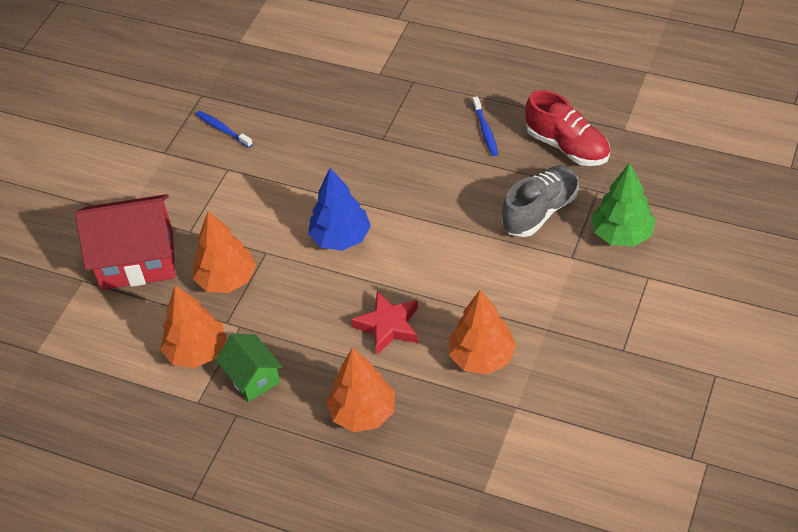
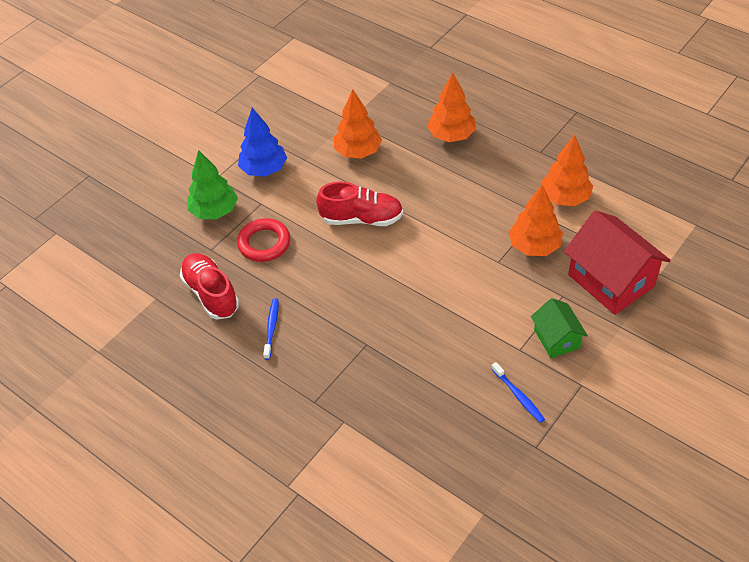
camera: 165 degrees left, 0 degrees up
(137, 260) = (611, 280): red house -> red house turned 45 degrees clockwise
(252, 378) = (525, 172): green house -> green house (556, 339)
(341, 238) = (432, 259): blue tree -> blue tree (264, 169)
(388, 326) = (416, 185): red star -> none
(439, 266) = (361, 219): none -> red shoe
(540, 211) = (264, 243): grey shoe -> red ring

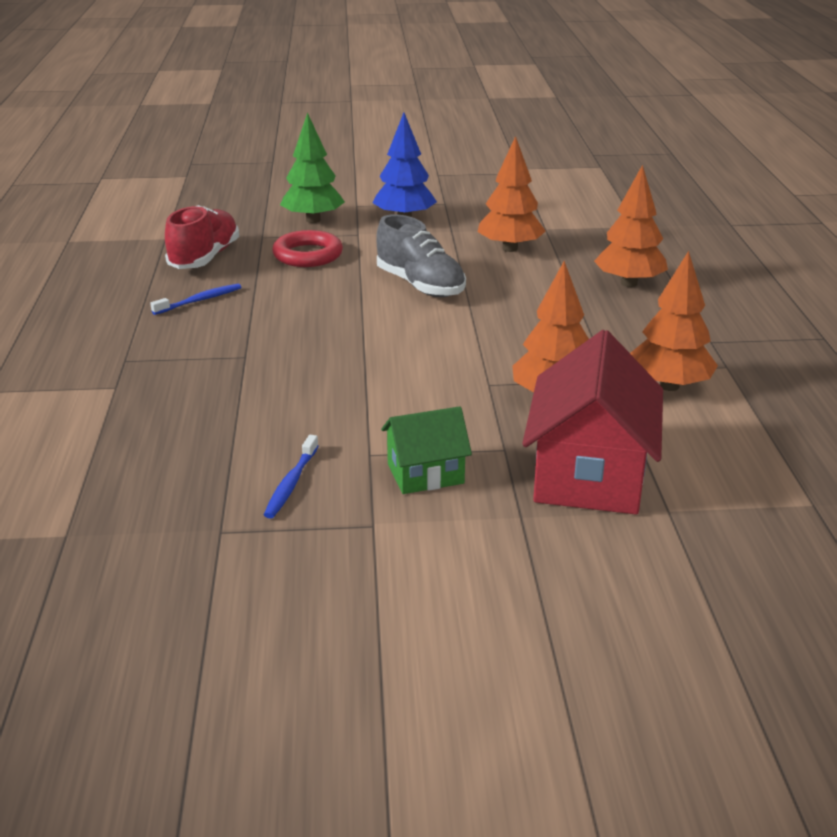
camera: 45 degrees right, 20 degrees down
(361, 219) = (420, 285): red shoe -> grey shoe
(556, 339) = (425, 473): green house -> green house turned 45 degrees clockwise

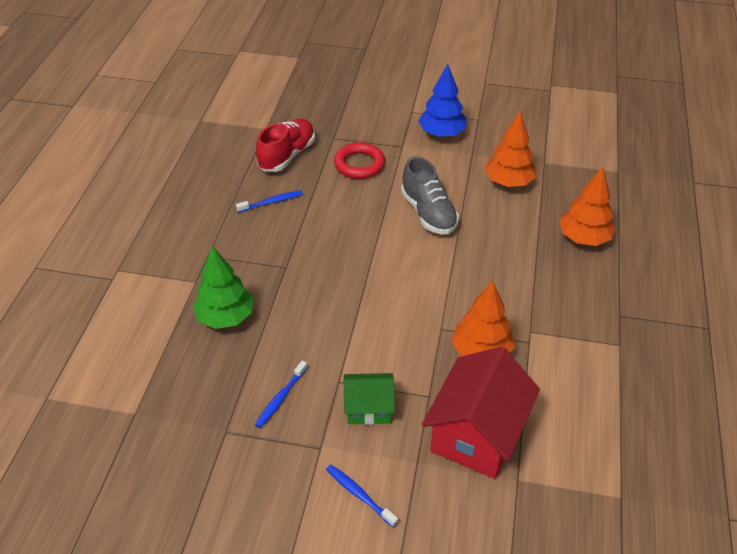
camera: 15 degrees right, 15 degrees up
(313, 220) = (375, 124): green tree -> green tree (225, 317)
(453, 564) = (359, 495): none -> blue toothbrush
(669, 386) = (568, 356): orange tree -> none

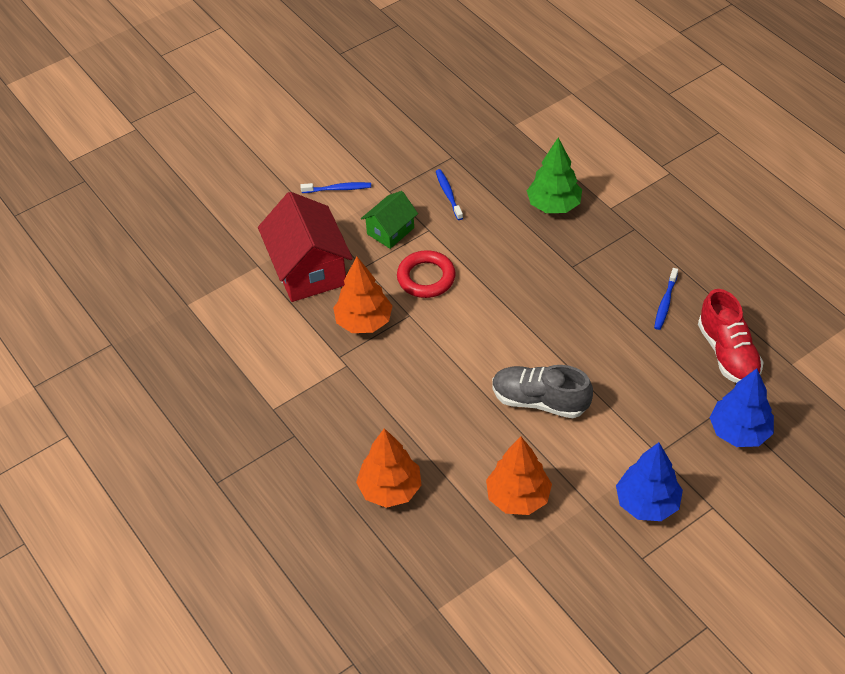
camera: 135 degrees right, 5 degrees up
(346, 125) = (739, 432): none -> blue tree
(359, 164) = (660, 399): red ring -> red ring (426, 278)

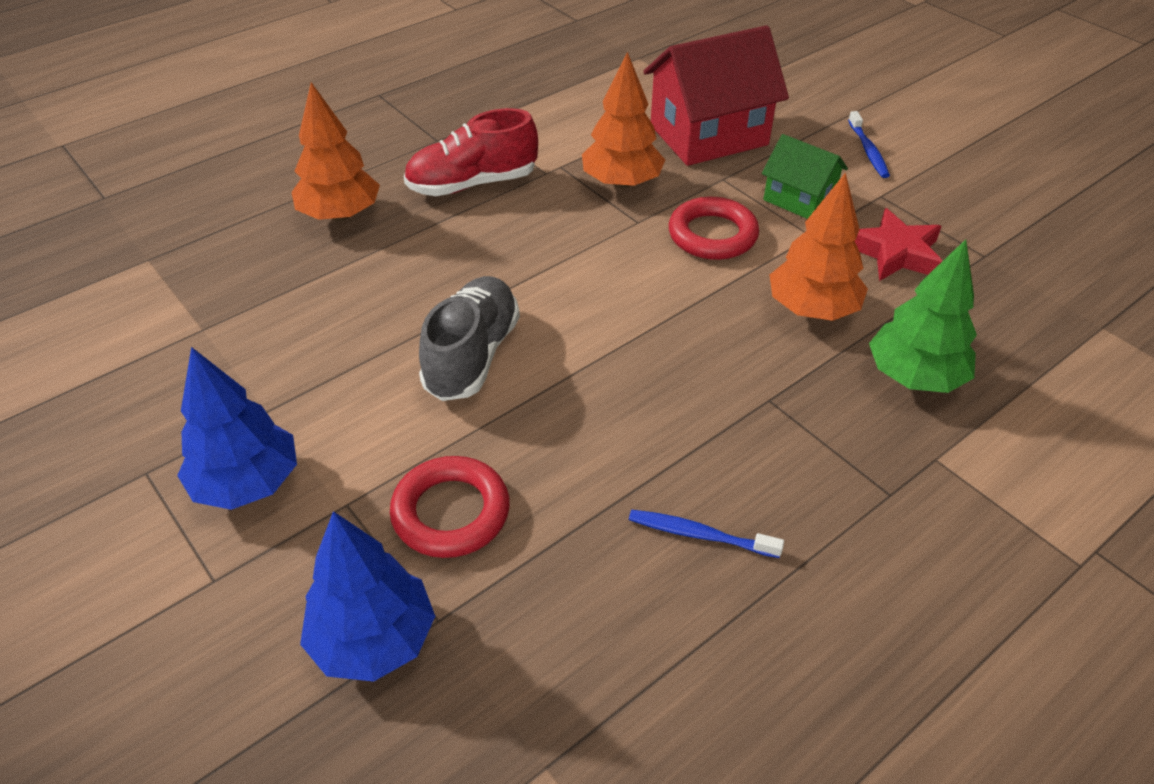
camera: 85 degrees right, 5 degrees down
(448, 194) = (895, 253): blue toothbrush -> red star
(518, 497) = (298, 331): orange tree -> orange tree (812, 309)
(659, 405) = (451, 512): none -> red ring
(727, 353) = (574, 636): red shoe -> red shoe (472, 184)

